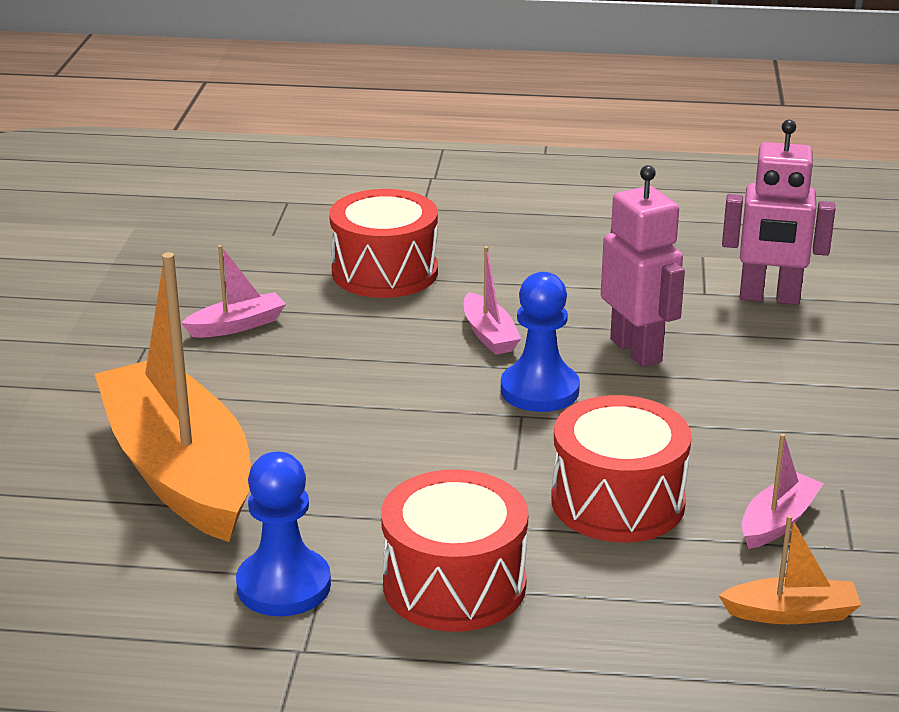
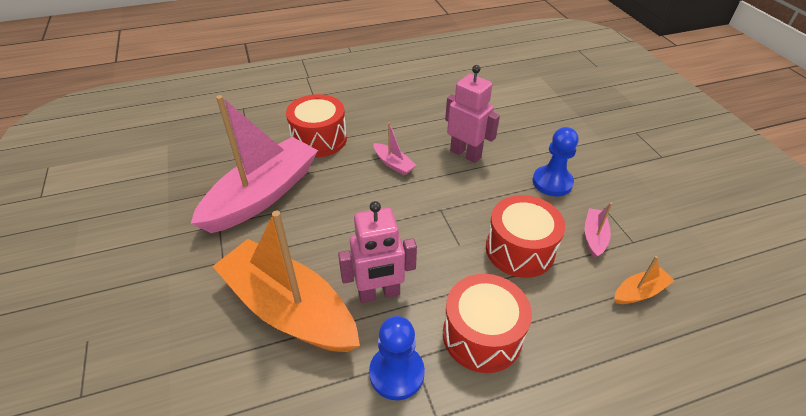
camera: 25 degrees left, 15 degrees up
(237, 325) = (262, 195): pink boat -> pink boat, size x2.42
(539, 390) = (439, 191): blue pawn -> blue pawn (552, 182)
(769, 298) = (500, 108): pink robot -> pink robot (379, 294)

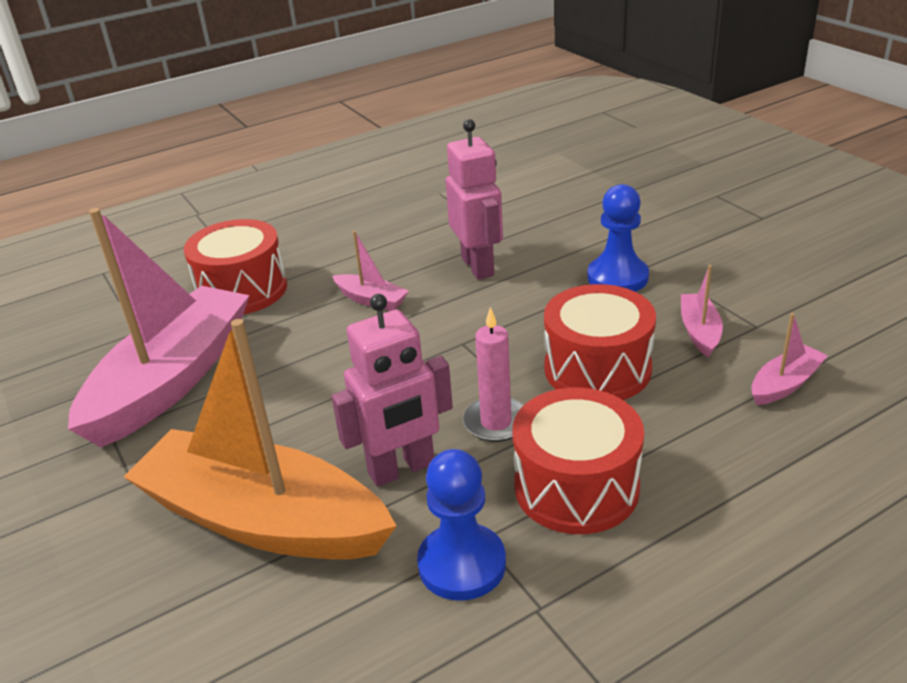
camera: 10 degrees left, 10 degrees down
(445, 274) = (496, 422): none -> pink candle
(465, 154) = (478, 266): pink robot -> pink robot turned 45 degrees clockwise
(639, 292) = (785, 384): orange boat -> pink boat

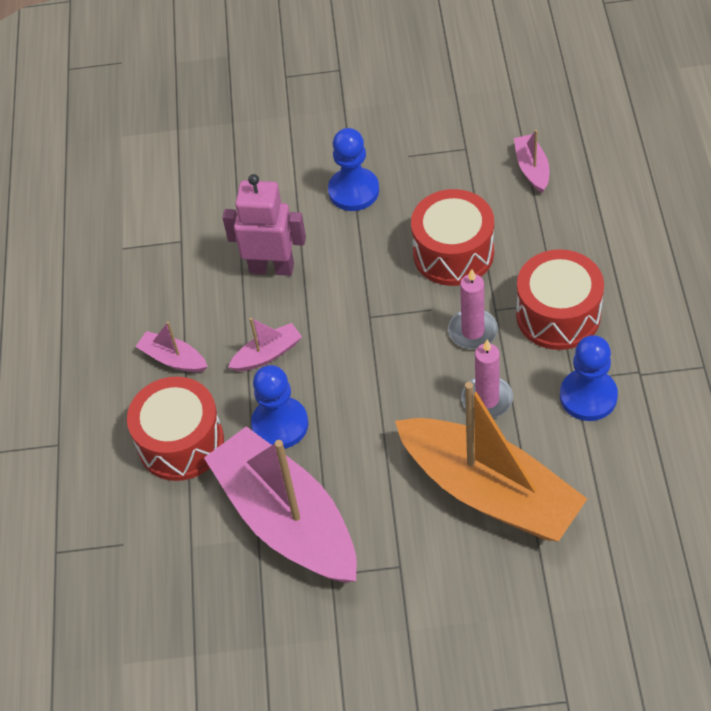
camera: 60 degrees left, 20 degrees up
(263, 520) = (489, 491): orange boat -> orange boat turned 105 degrees counterclockwise
(289, 336) = (280, 424): none -> blue pawn
(402, 469) = (487, 399): pink robot -> pink candle
(699, 331) = (451, 180): pink boat -> pink boat (173, 359)

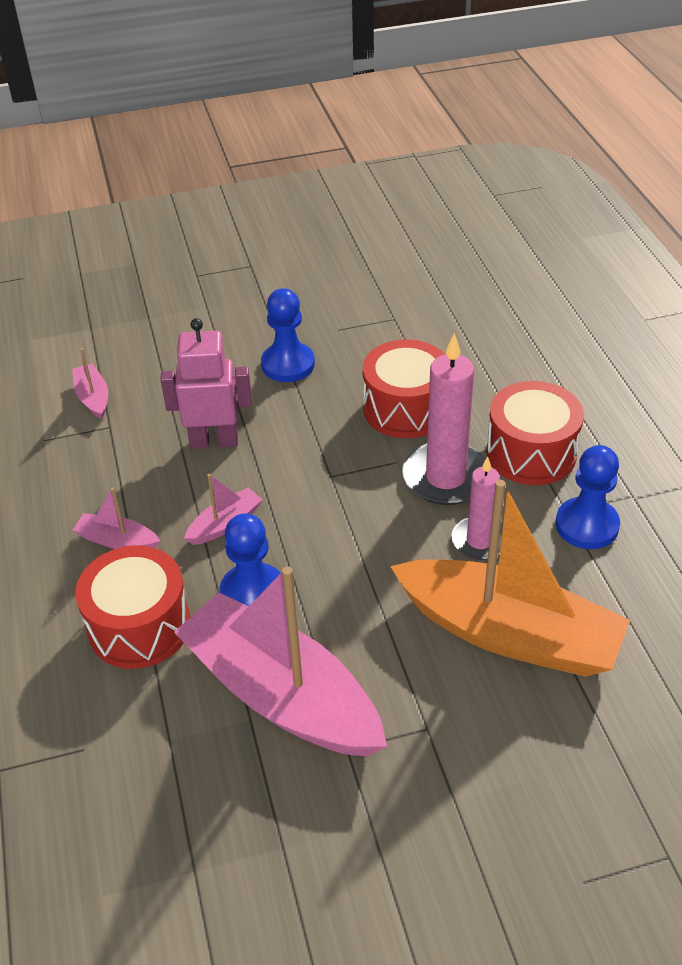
camera: 15 degrees left, 10 degrees down
(473, 331) = (445, 477): pink candle -> pink candle, size x1.62
(532, 168) = (465, 329): pink boat -> pink boat (93, 397)

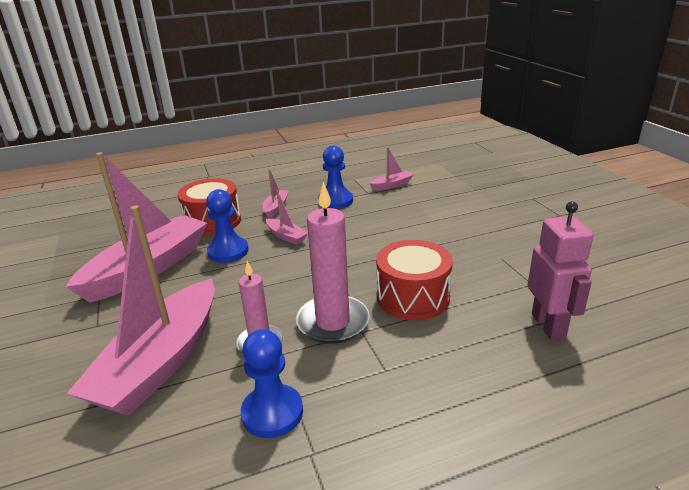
camera: 85 degrees right, 15 degrees down
(214, 441) = (360, 224): pink robot -> pink robot (549, 326)
(288, 364) = (447, 241): blue pawn -> blue pawn (335, 201)
(509, 633) = (161, 362): orange boat -> pink boat
(531, 453) = (369, 373): red drum -> none

